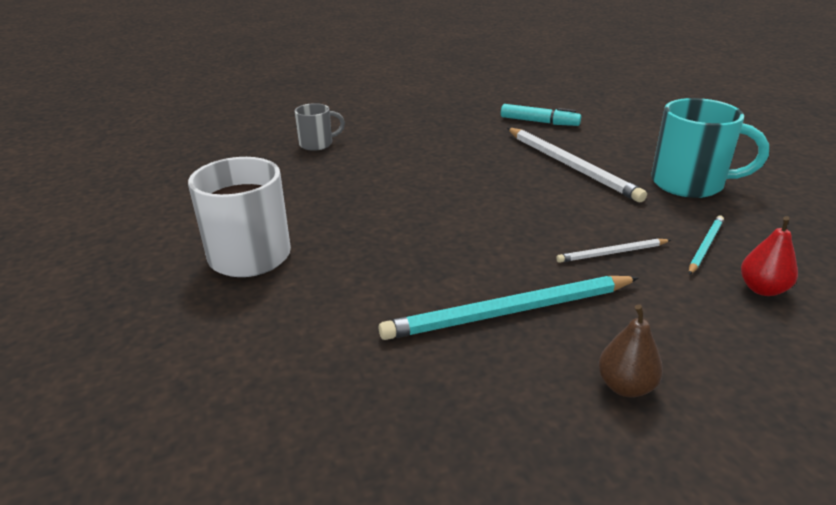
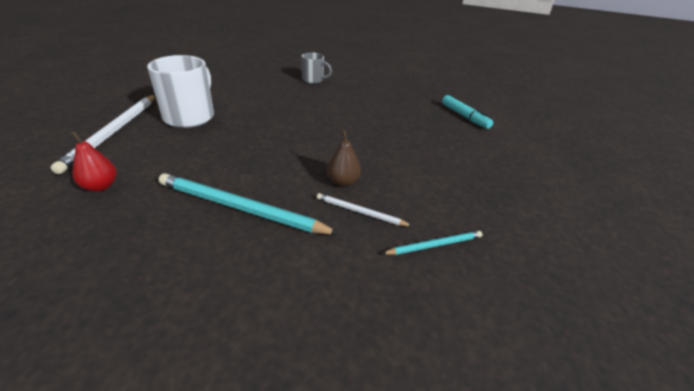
camera: 35 degrees right, 5 degrees up
(570, 166) = (435, 150): white pencil -> white pencil (113, 132)
(625, 386) = (216, 288): brown pear -> brown pear (343, 182)
(690, 184) = (505, 200): turquoise mug -> none
(762, 289) = (422, 298): red pear -> red pear (100, 186)

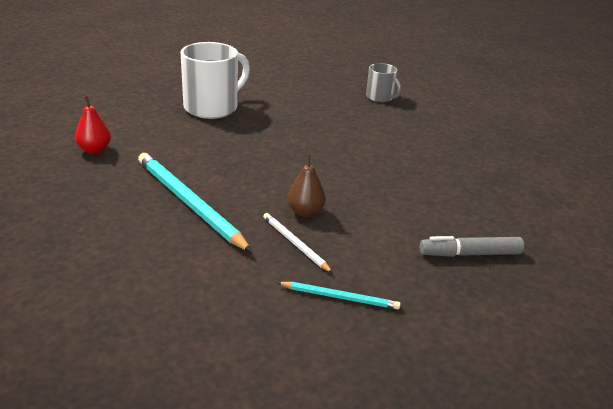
camera: 30 degrees right, 5 degrees down
(113, 132) = (135, 106): white pencil -> none
(464, 116) = (538, 189): turquoise marker -> none
(475, 174) = (470, 254): none -> grey marker

